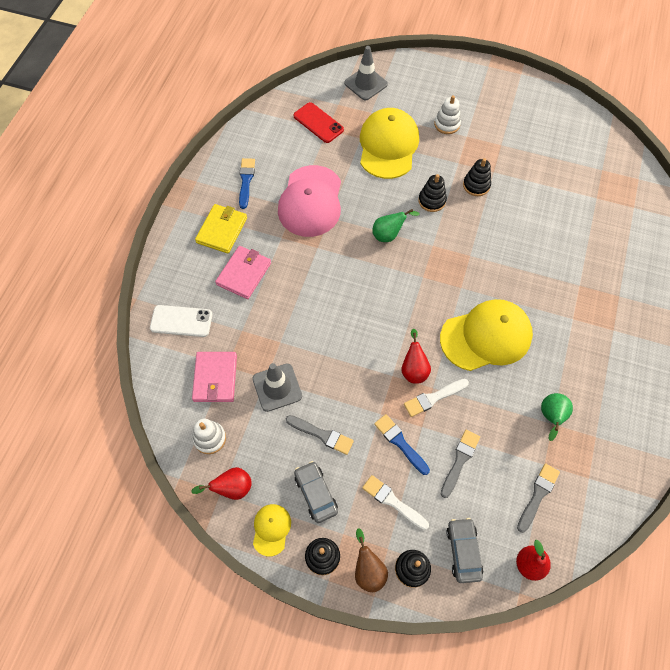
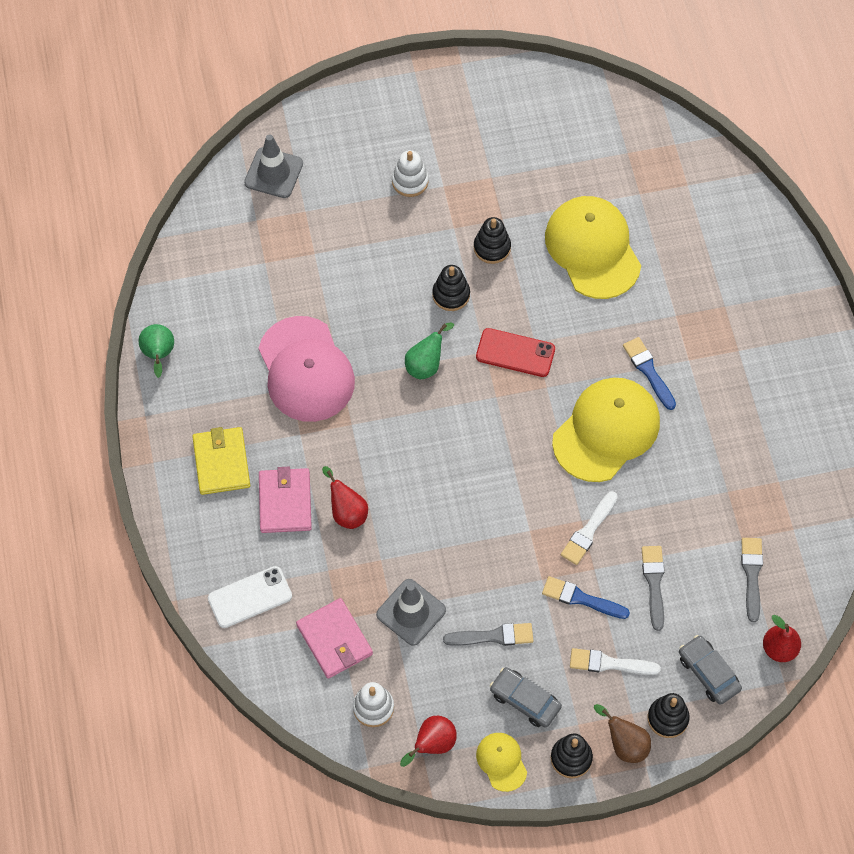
camera: 30 degrees left, 0 degrees up
(246, 181) = (208, 383): blue brush -> blue brush (648, 371)
(318, 123) = (248, 259): red phone -> red phone (515, 353)
(388, 146) = (355, 247): yellow cap -> yellow cap (592, 249)
(414, 369) = (548, 510): red pear -> red pear (347, 512)
(551, 417) = (723, 485): green pear -> green pear (159, 355)

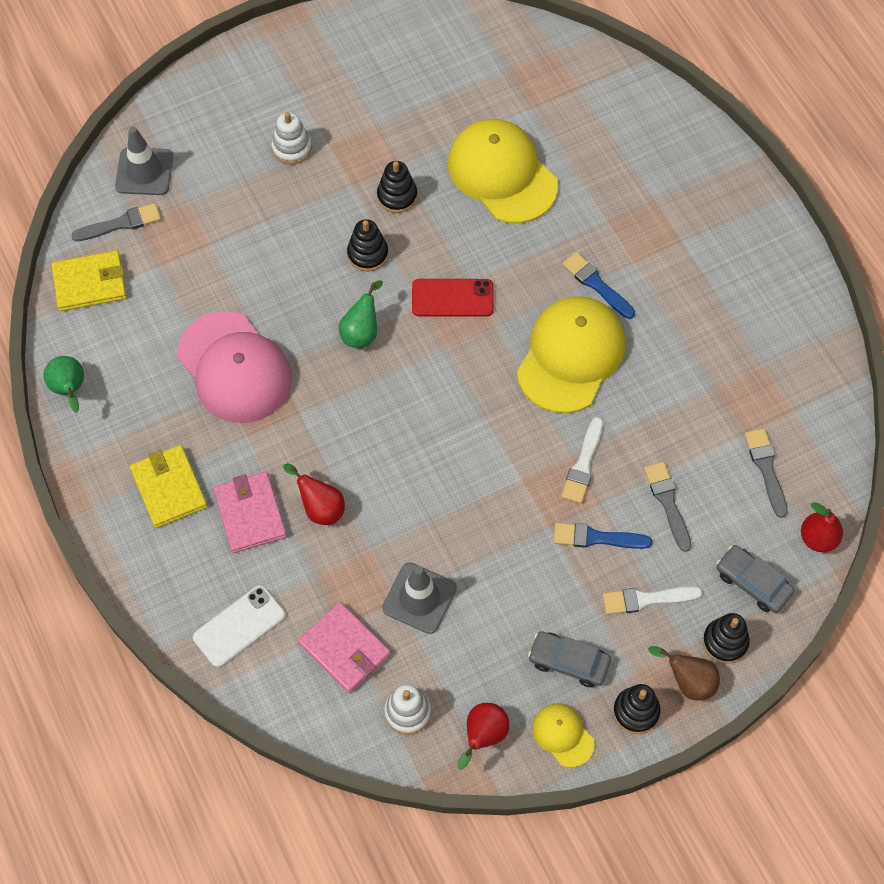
camera: 15 degrees left, 0 degrees up
(200, 263) = (90, 283): none -> yellow wallet
(493, 636) = (515, 601): grey brush -> grey brush (121, 223)

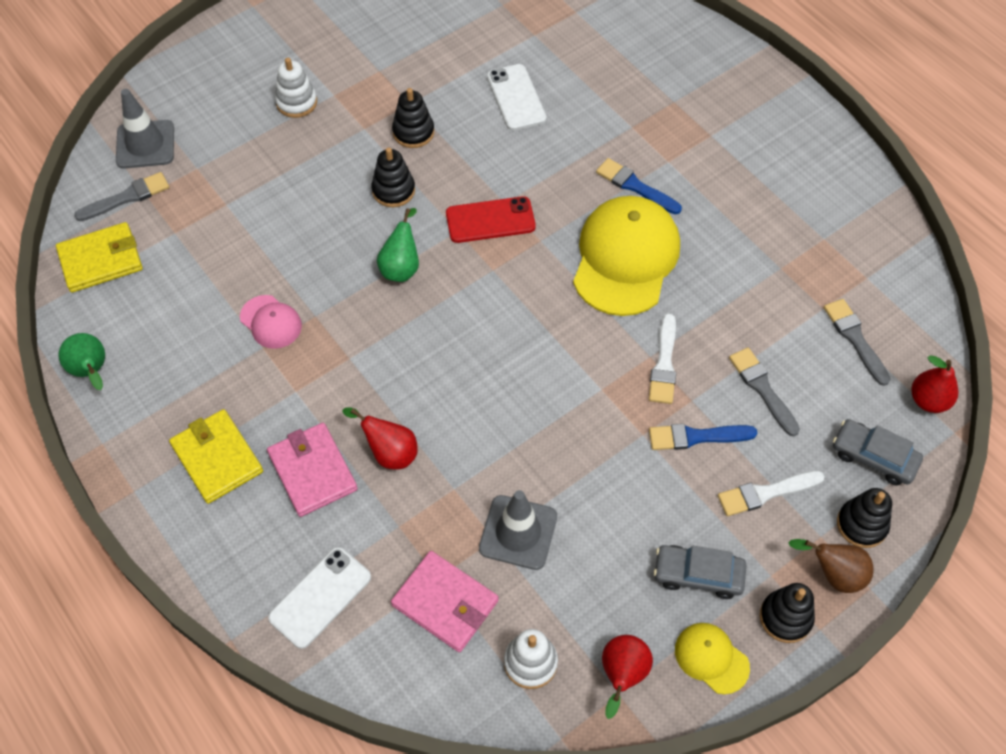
camera: 10 degrees left, 5 degrees down
(234, 368) = (271, 322): pink cap -> pink cap, size x0.48
(502, 174) = (516, 98): yellow cap -> white phone

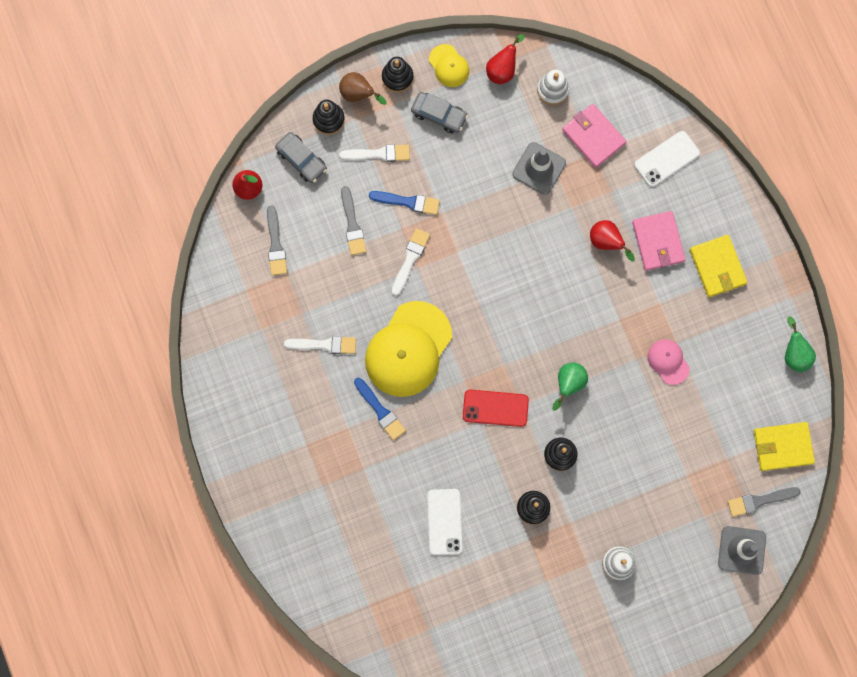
camera: 165 degrees left, 20 degrees up
(736, 239) = (324, 345): none -> white brush

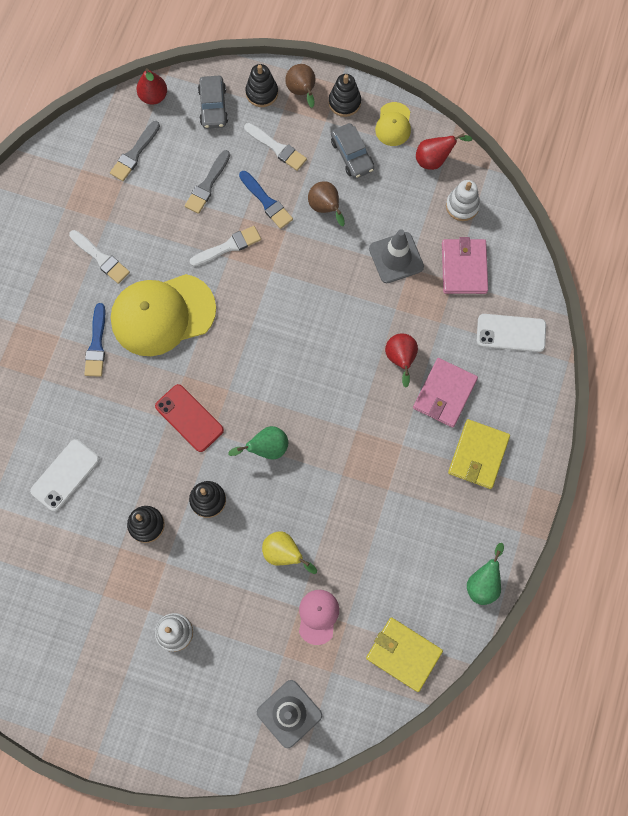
camera: 40 degrees right, 5 degrees down
(456, 172) = (326, 208): none -> brown pear
(645, 447) = (284, 554): none -> yellow pear
(668, 361) = (366, 499): pink cap -> pink cap (318, 616)
(759, 501) = (342, 684): grey brush -> none

